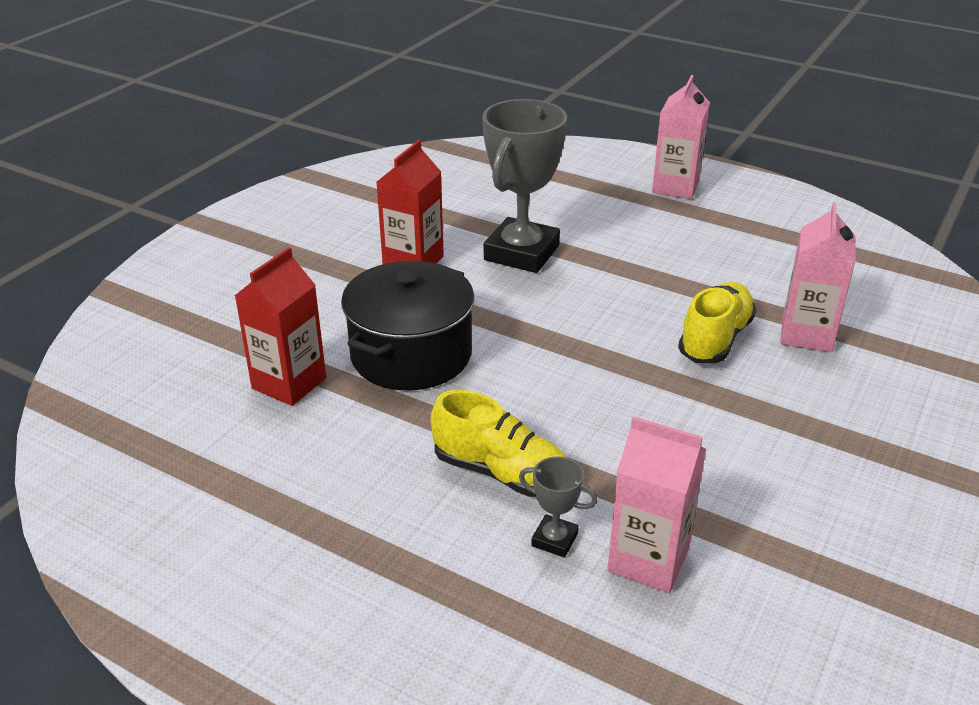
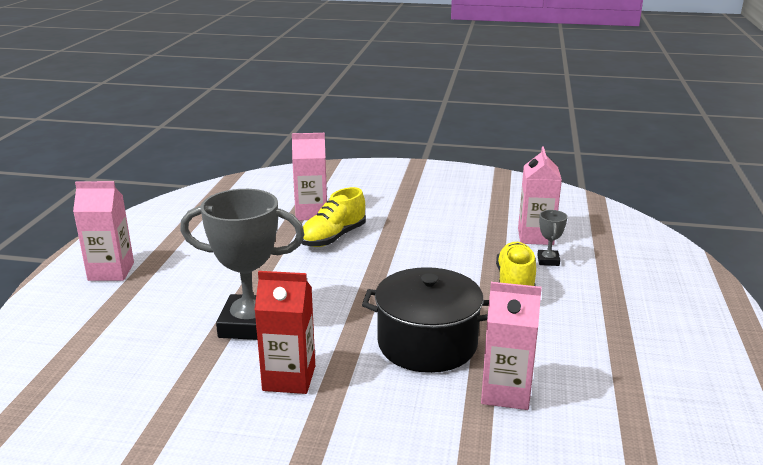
camera: 110 degrees left, 10 degrees down
(289, 383) = (506, 392): red carton -> pink carton
(715, 339) = (333, 237): yellow shoe -> yellow shoe turned 60 degrees counterclockwise

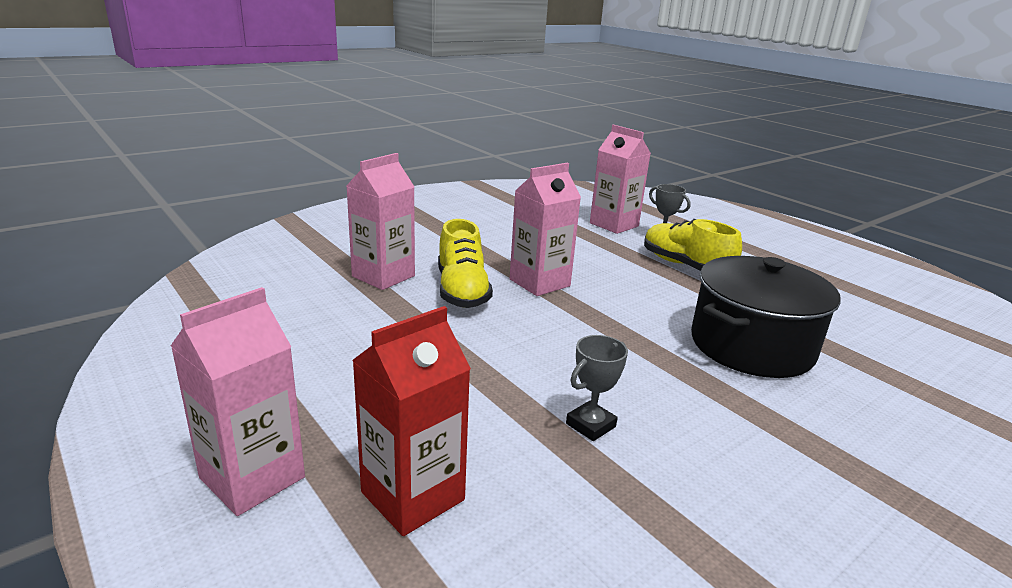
camera: 50 degrees left, 0 degrees up
(250, 324) = (591, 425): grey trophy -> grey trophy, size x0.44
(289, 378) = (751, 454): red carton -> red carton (413, 496)
(506, 392) = (872, 352): pink carton -> pink carton (539, 283)

